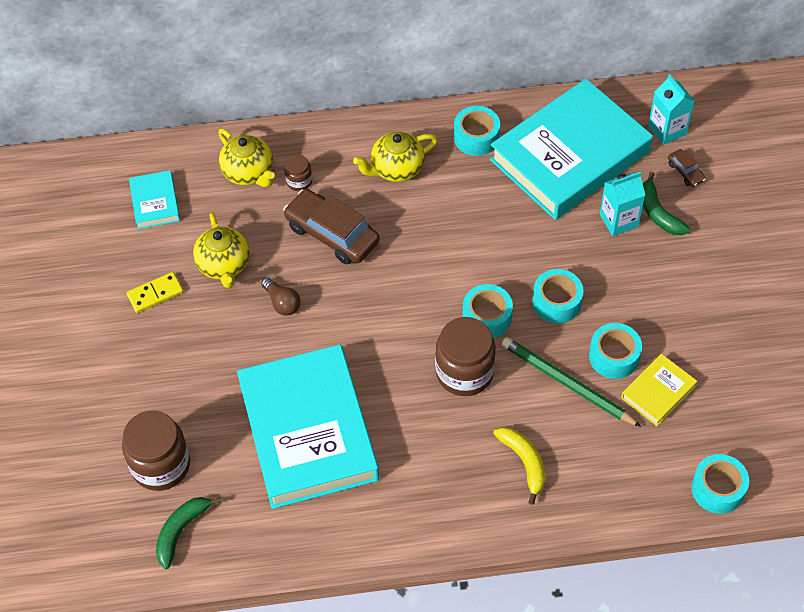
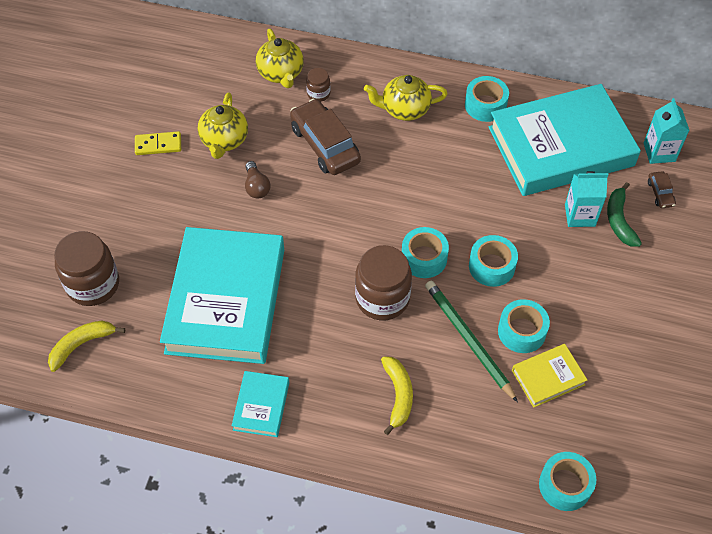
camera: 20 degrees right, 0 degrees up
(155, 202) = (194, 73): turquoise book -> turquoise book (261, 406)
(181, 531) = (82, 344): green banana -> yellow banana

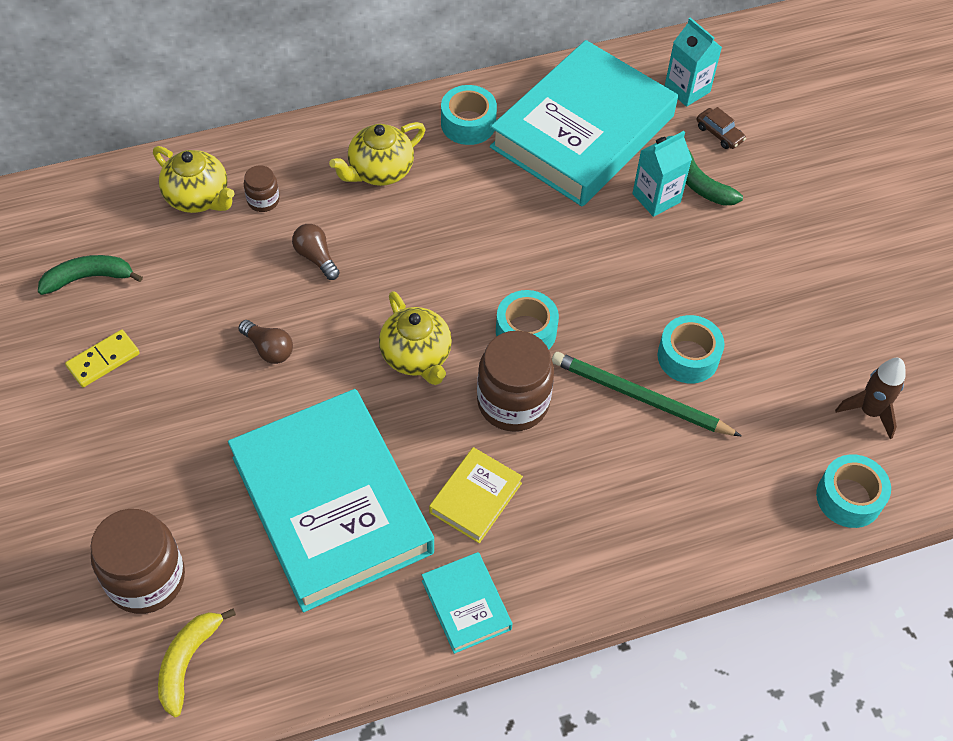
camera: 35 degrees left, 0 degrees up
(184, 92) = (89, 278): none -> green banana
(224, 140) = (186, 313): yellow teapot -> yellow teapot (416, 356)
(325, 145) = (316, 257): brown car -> brown light bulb
(398, 395) = (610, 502): yellow banana -> none
(491, 266) = (605, 302): turquoise tape -> none
(548, 377) = (750, 392): yellow book -> yellow book (475, 498)
(625, 437) = (869, 412): none -> brown rocket

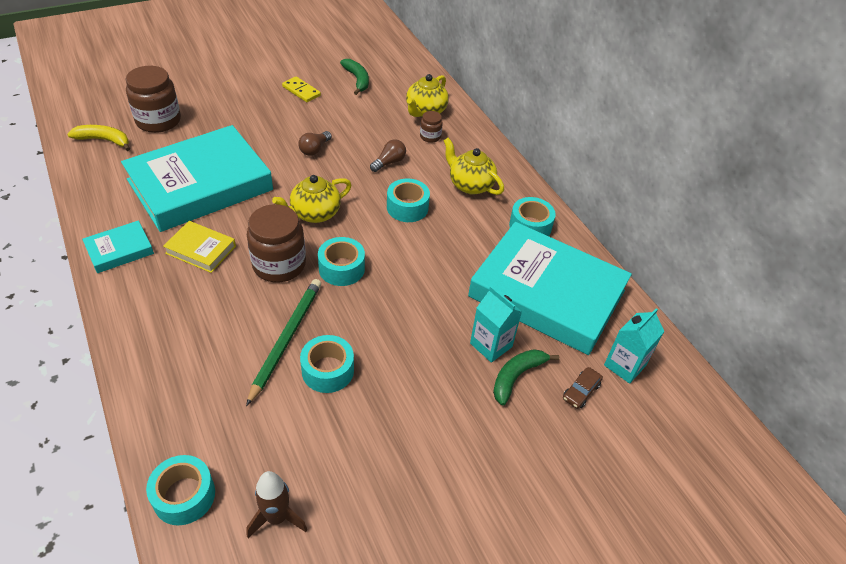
camera: 80 degrees right, 10 degrees down
(417, 247) = (407, 207): none -> turquoise tape

